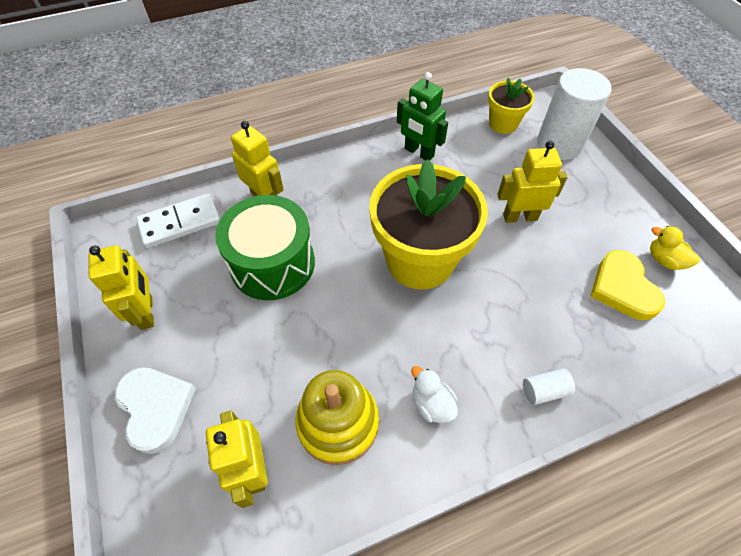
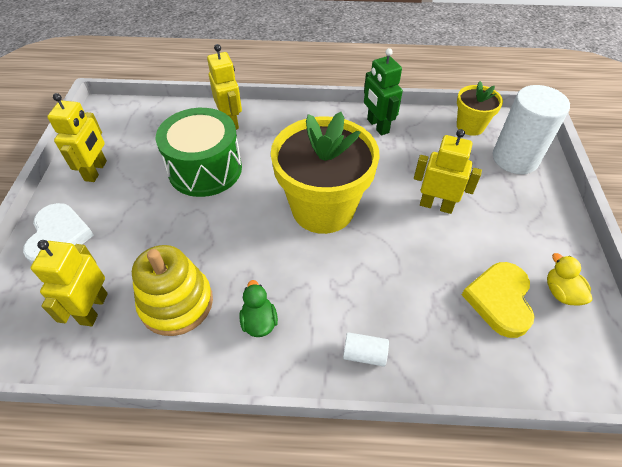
camera: 25 degrees right, 5 degrees down
(180, 223) = (159, 119): white domino -> none
(431, 404) = (259, 322): white duck -> green duck

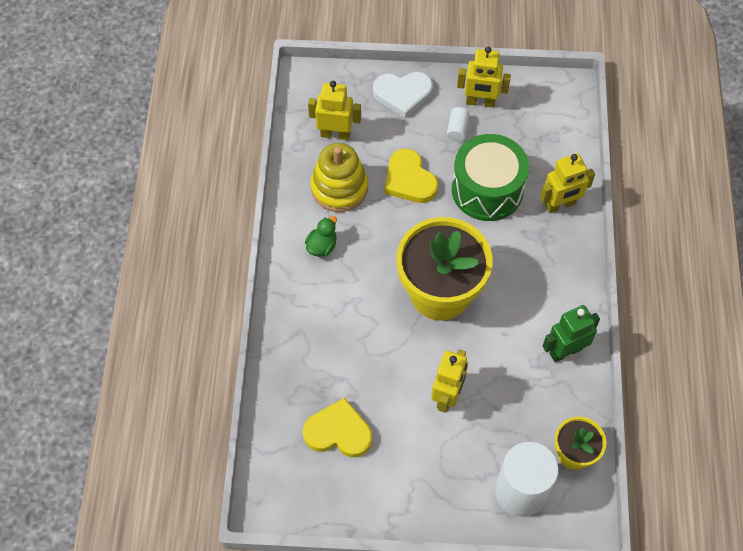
camera: 90 degrees right, 10 degrees up
(180, 232) = (409, 180): none -> yellow heart
(259, 322) = (322, 246): green duck -> green duck turned 45 degrees counterclockwise
(364, 354) = (292, 320): white cylinder -> white cylinder (457, 129)
(561, 292) = (345, 487): yellow duck -> none

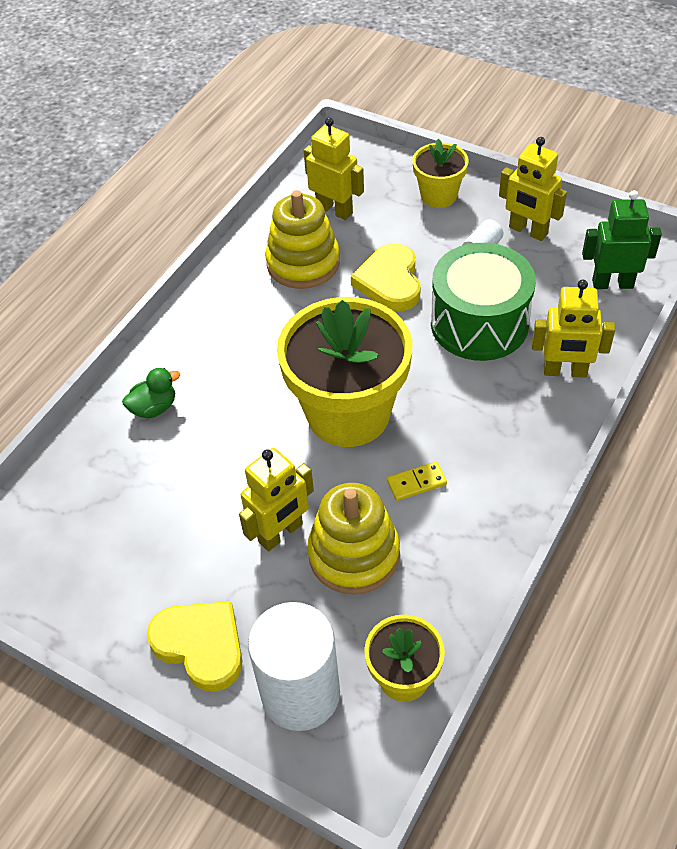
camera: 30 degrees right, 10 degrees down
(322, 246) = (242, 314): green duck -> green duck (154, 408)
(338, 432) = (122, 518): yellow heart -> yellow heart (201, 645)
(403, 94) = (438, 195): white heart -> yellow flower pot
(500, 390) = (354, 554): none -> yellow stacking toy
(511, 324) = (416, 482): none -> yellow domino
(565, 351) = (469, 543): green robot -> green robot (612, 283)

